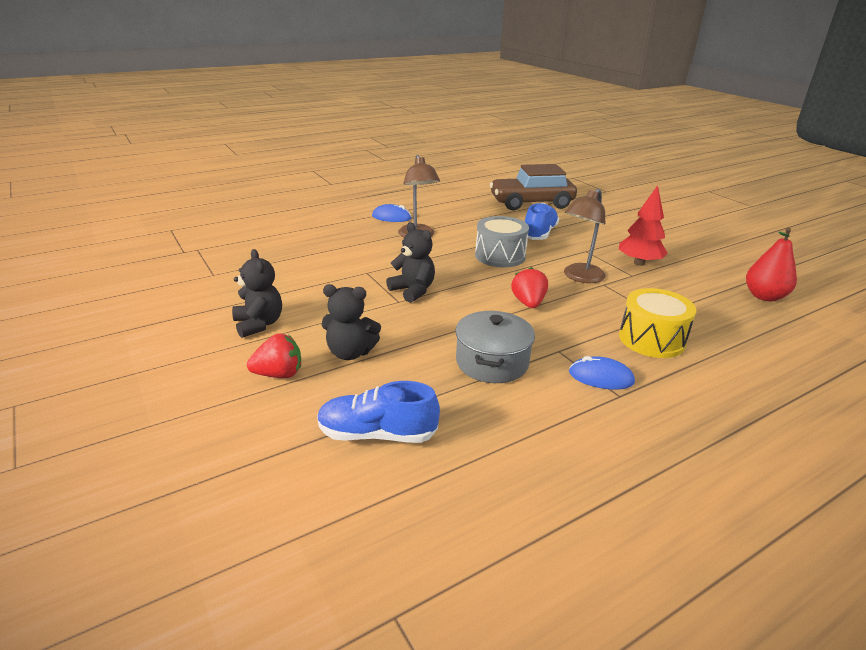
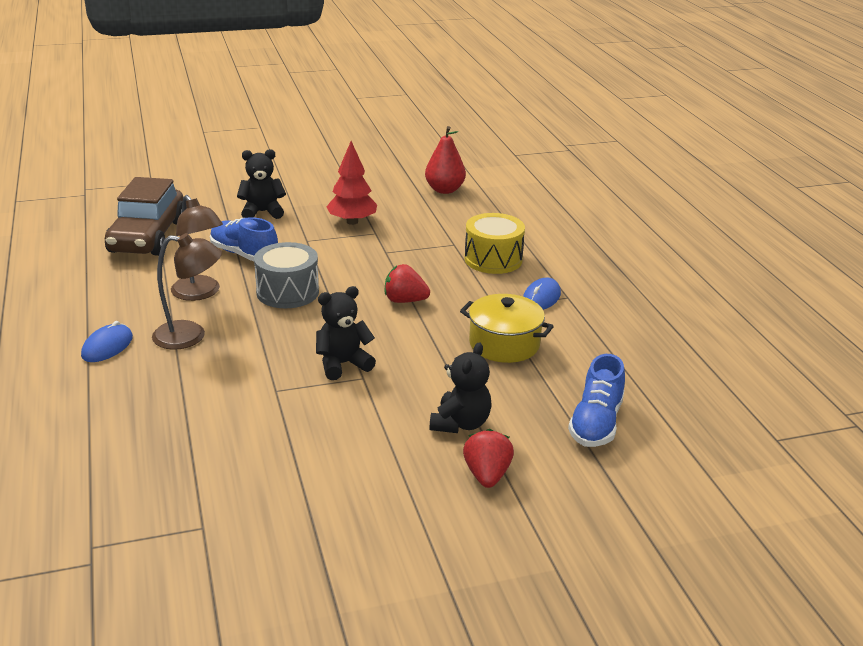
camera: 75 degrees left, 0 degrees up
(259, 324) = (373, 486): black teddy bear -> black teddy bear (262, 212)
(492, 362) = (504, 344): grey pot -> yellow pot
(579, 277) = (365, 260): brown lamp -> brown lamp (200, 293)

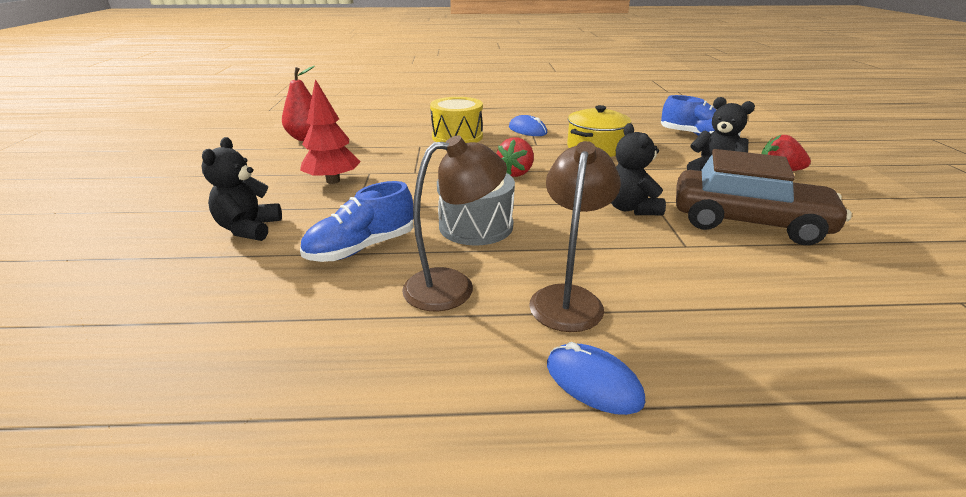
camera: 75 degrees left, 0 degrees up
(148, 237) = (227, 333): brown car -> brown car (748, 222)

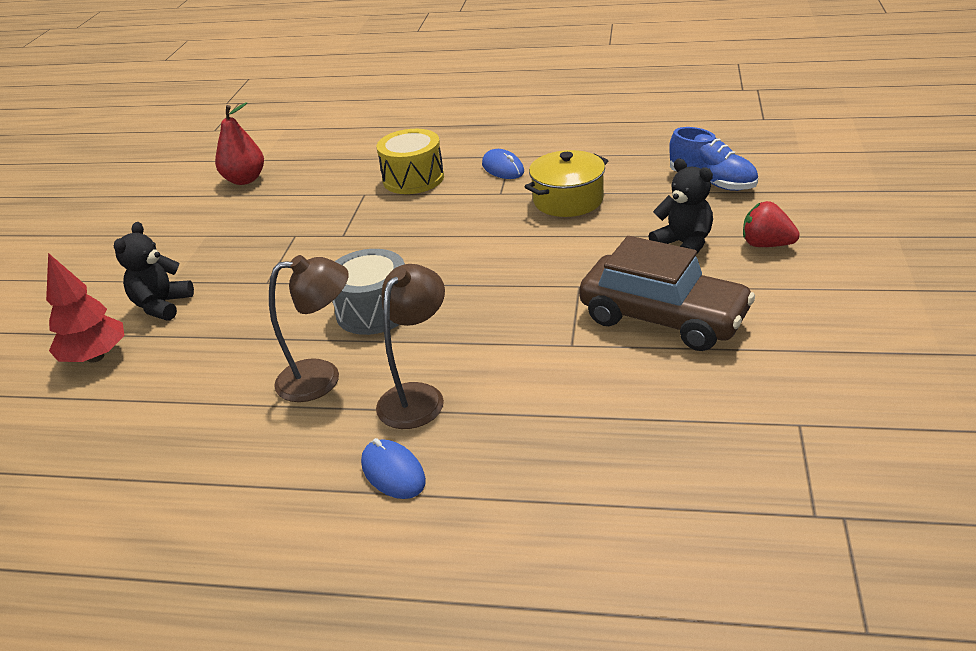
camera: 15 degrees right, 5 degrees up
(333, 181) = (254, 246): red tree -> red tree (95, 357)
(361, 248) = (256, 332): blue shoe -> none
(516, 173) = (452, 239): red strawberry -> none
(630, 208) = (547, 294): black teddy bear -> none

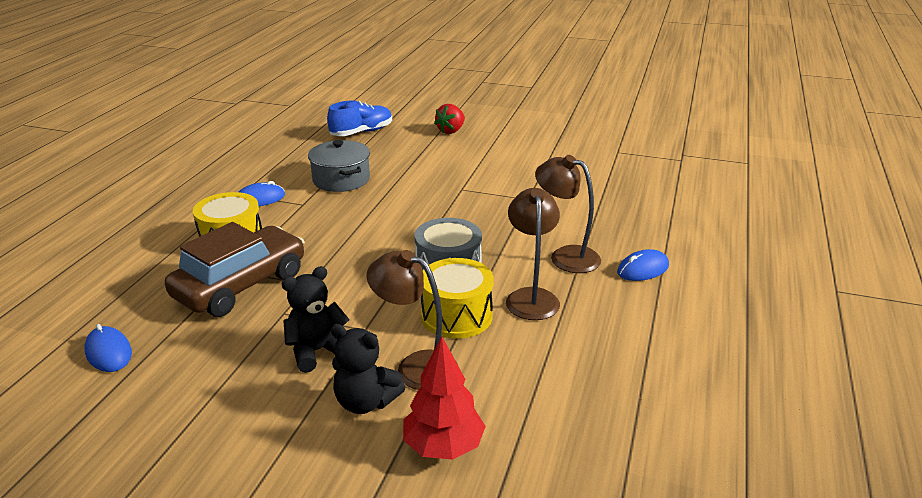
camera: 85 degrees left, 5 degrees down
(206, 322) = (416, 366): none -> brown lamp
(245, 180) = (108, 352): red pear -> blue mouse
(286, 331) = (456, 316): none -> yellow drum
(568, 200) = (341, 179): yellow pot -> grey pot
(663, 318) = (512, 169): brown car -> brown car (241, 285)
(684, 244) = (433, 151): black teddy bear -> black teddy bear (317, 351)

